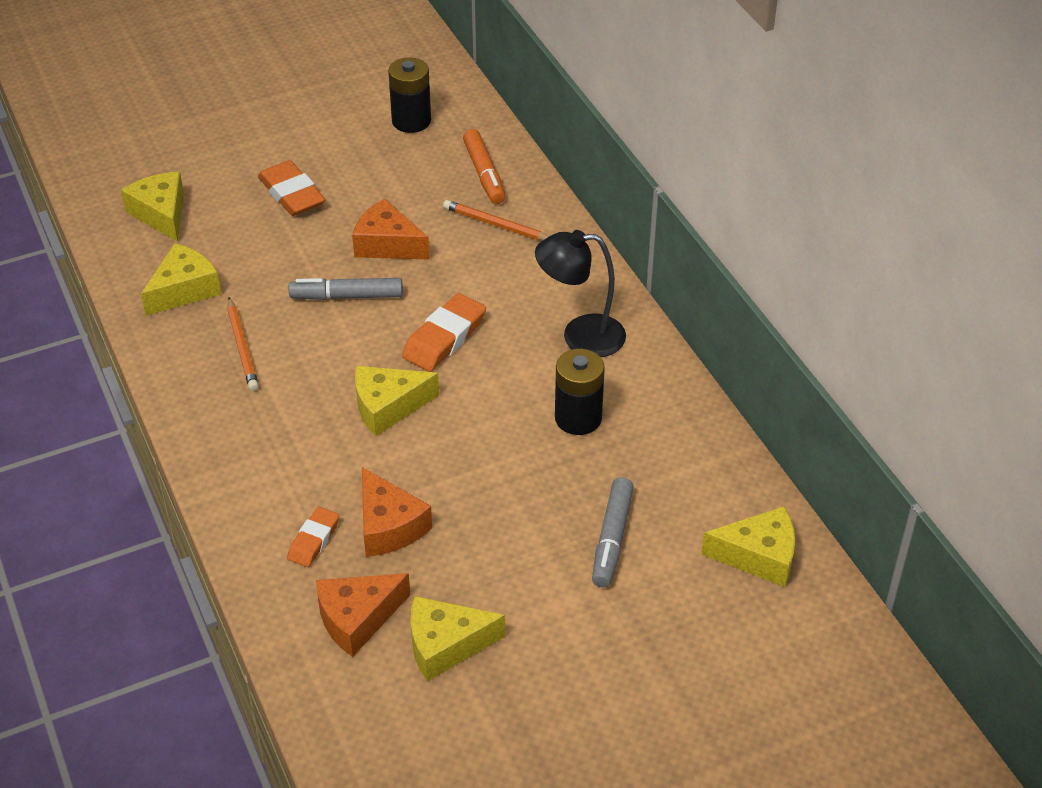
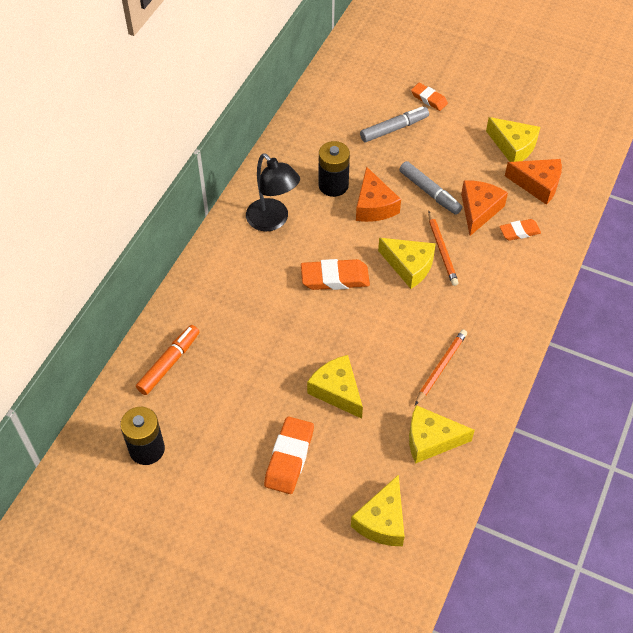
camera: 130 degrees left, 10 degrees up
(347, 296) = (350, 349): grey marker -> grey marker (429, 192)
(387, 244) = (286, 364): orange cheese -> orange cheese (374, 206)
(496, 225) = (215, 321): orange pencil -> orange pencil (442, 250)
(630, 617) = (429, 99): none -> orange eraser
(759, 556) = (349, 78): yellow cheese -> yellow cheese (337, 391)

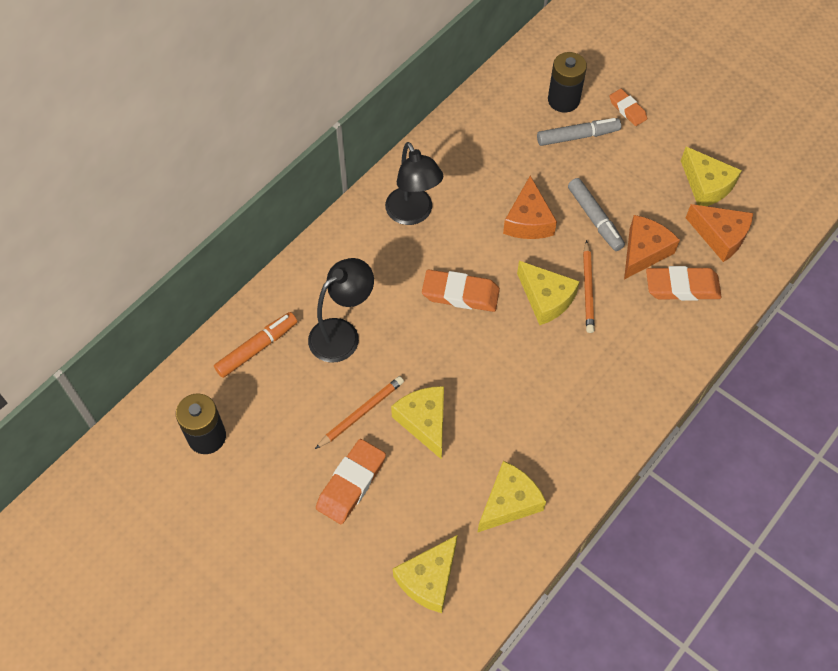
camera: 15 degrees right, 5 degrees up
(242, 334) = (342, 333): none -> black lamp
(333, 185) = (491, 187): black battery -> black battery (563, 100)
(431, 440) = (509, 502): yellow cheese -> yellow cheese turned 120 degrees clockwise
(441, 367) = (545, 422): orange pencil -> orange pencil (361, 413)
(519, 232) = (682, 287): orange eraser -> orange eraser, size x1.62

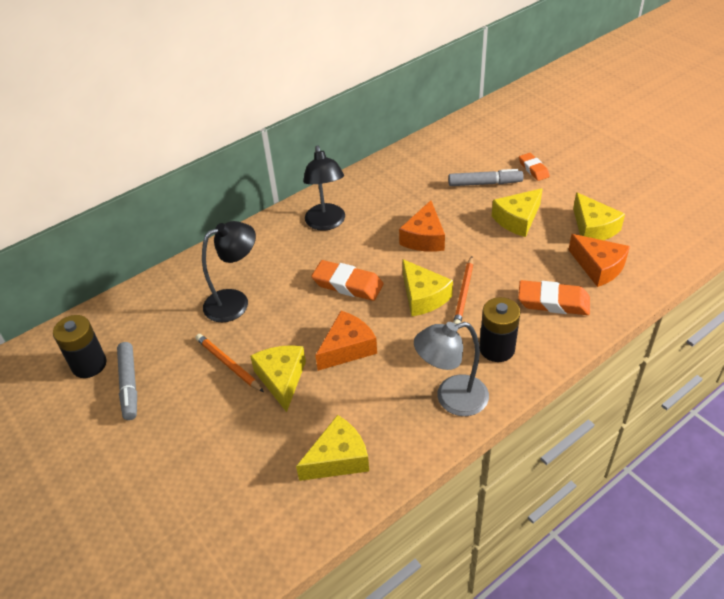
camera: 15 degrees right, 15 degrees down
(257, 348) = (160, 304): orange marker -> none
(351, 483) = (197, 420): orange eraser -> none
(361, 413) = (228, 364): orange pencil -> orange pencil turned 105 degrees counterclockwise
(429, 579) = (238, 515): yellow cheese -> yellow cheese (517, 219)
(563, 100) = (479, 158): black battery -> black battery (497, 348)
(594, 219) = (484, 242): grey marker -> grey marker (129, 385)
(604, 417) = (451, 398): none -> grey lamp
(644, 252) = (523, 271): orange cheese -> orange cheese (347, 348)

